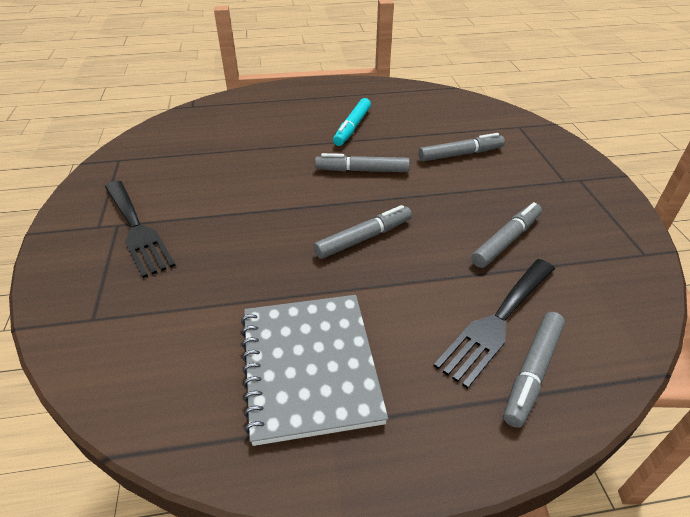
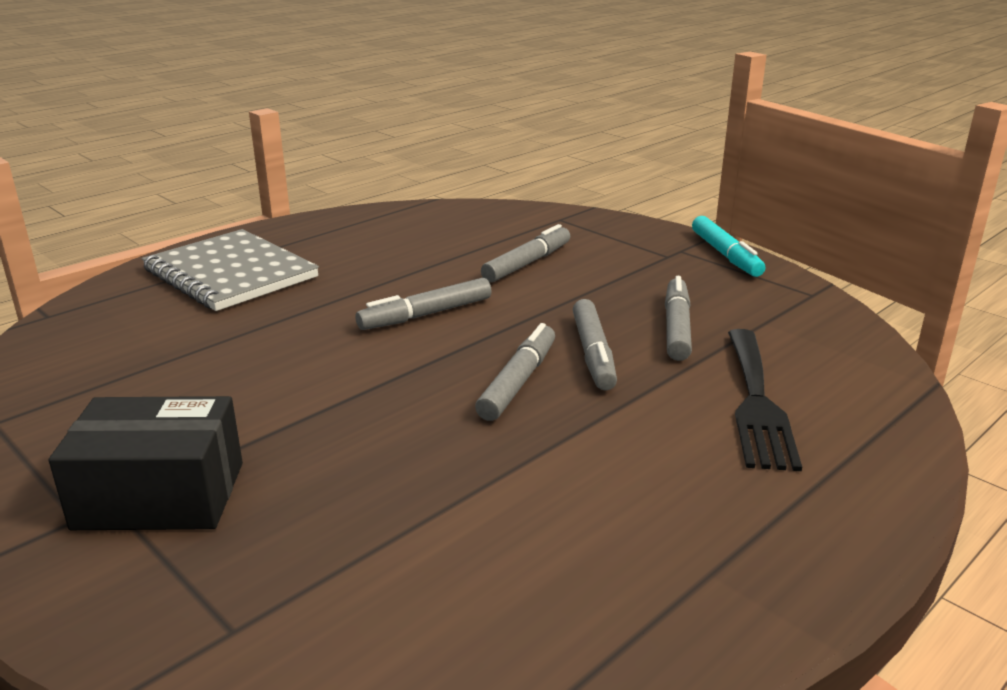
camera: 35 degrees left, 15 degrees down
(137, 230) = (160, 495): black fork -> black box
(309, 366) = (618, 532): grey notebook -> grey notebook (230, 274)
(352, 127) = (353, 273): turquoise marker -> turquoise marker (726, 255)
(532, 372) = (839, 429): grey marker -> grey marker (593, 354)

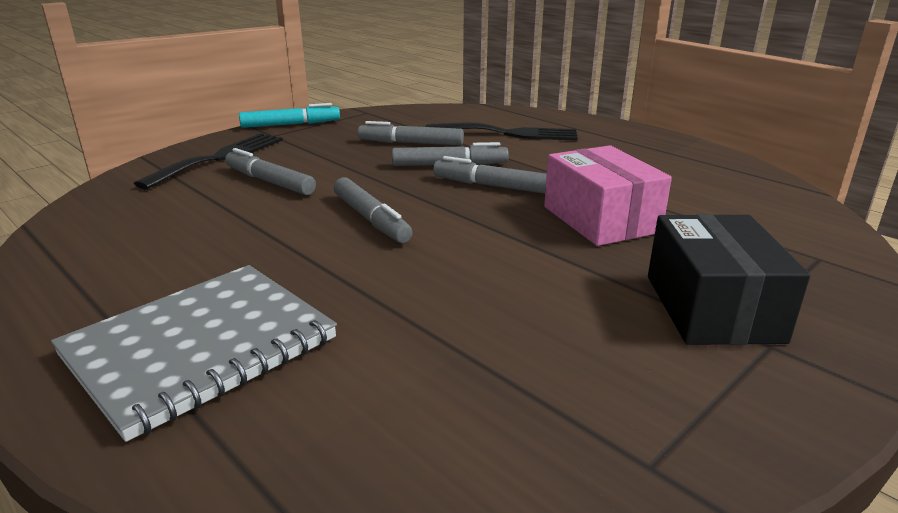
camera: 90 degrees left, 0 degrees up
(402, 451) = (600, 219): none -> pink box
(593, 236) = (220, 158): none -> black fork

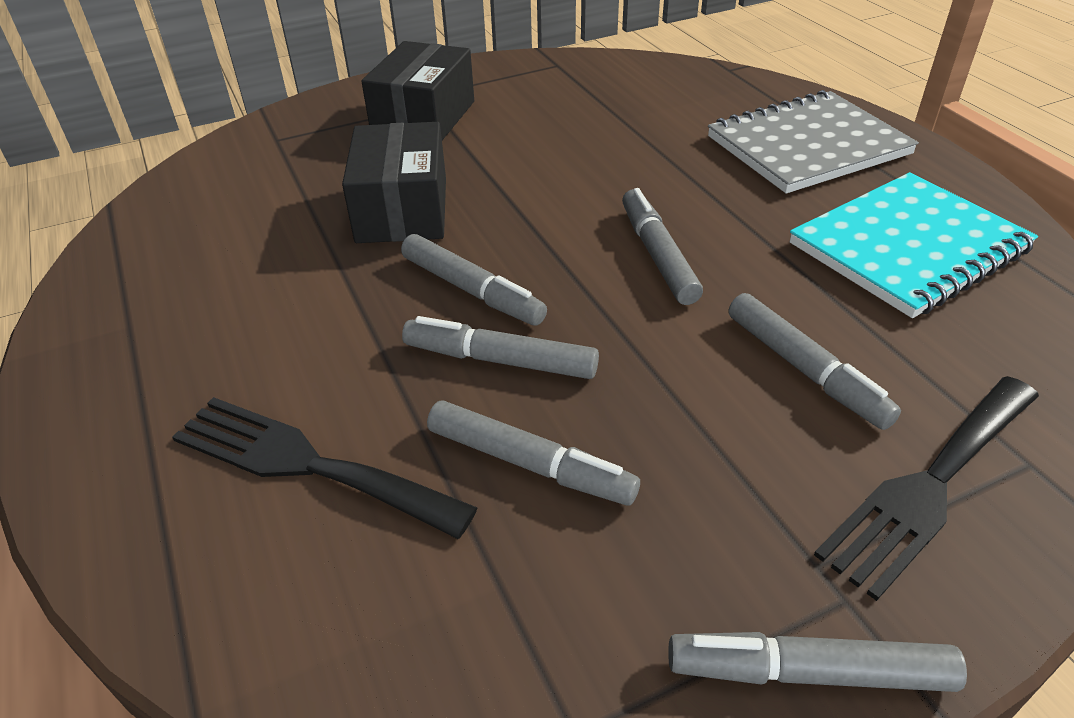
camera: 160 degrees left, 15 degrees up
(151, 252) = (909, 247): none -> turquoise notebook
(291, 124) = (809, 672): turquoise marker -> grey marker
(600, 219) = (402, 210): pink box -> black box

